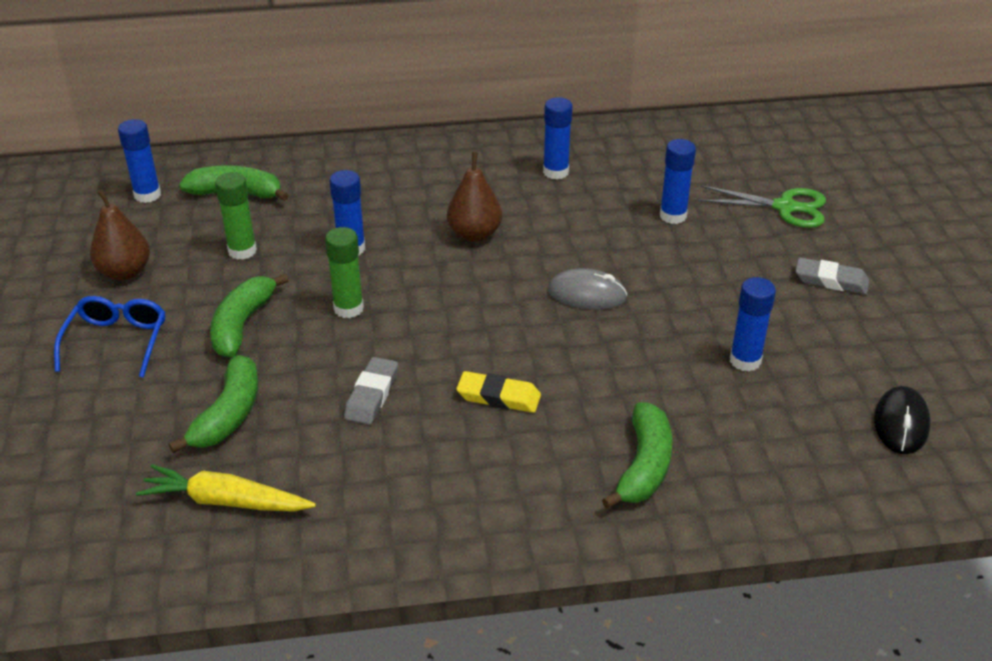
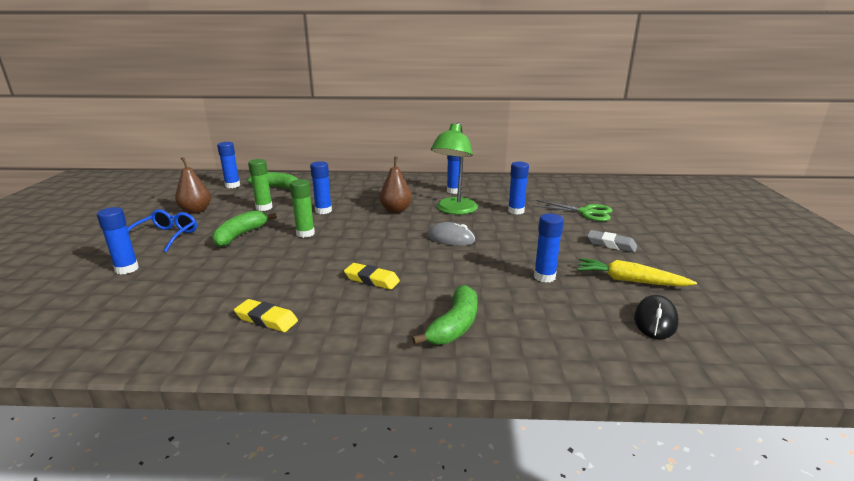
camera: 10 degrees right, 15 degrees down
(105, 421) = (127, 269): none -> blue glue stick
(225, 501) = (162, 315): yellow carrot -> yellow carrot (629, 280)
(228, 415) = (200, 273): green banana -> none
(371, 395) = (292, 271): grey eraser -> none
(382, 489) = (266, 319): none -> yellow eraser
(571, 224) = (454, 210): none -> green lamp

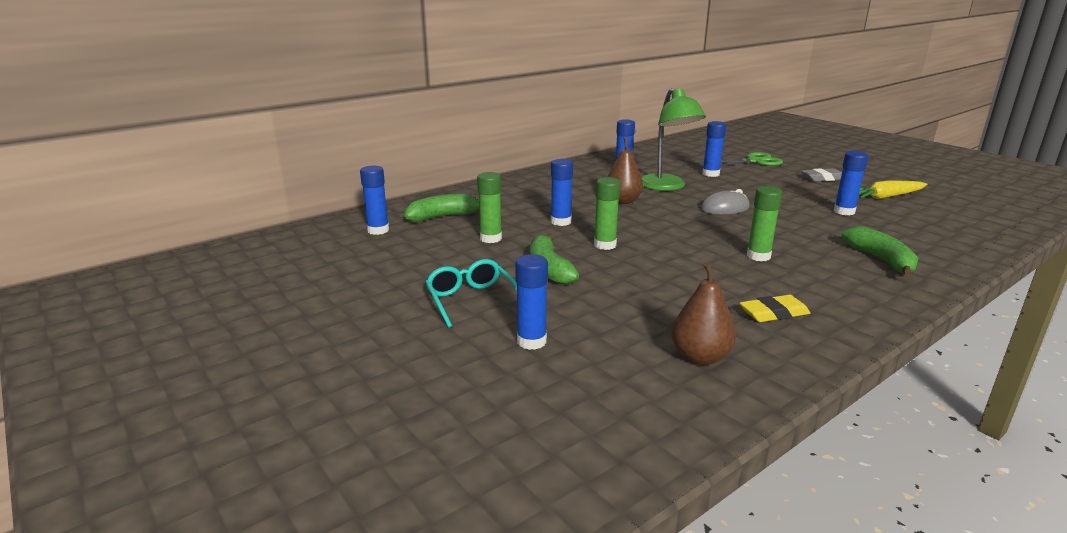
camera: 40 degrees left, 0 degrees up
(166, 236) = (471, 300): blue glasses -> turquoise glasses
(196, 211) = (420, 267): brown pear -> brown pear (700, 357)
(372, 280) = (758, 256): yellow eraser -> green glue stick
(655, 320) = (948, 214): black mouse -> none

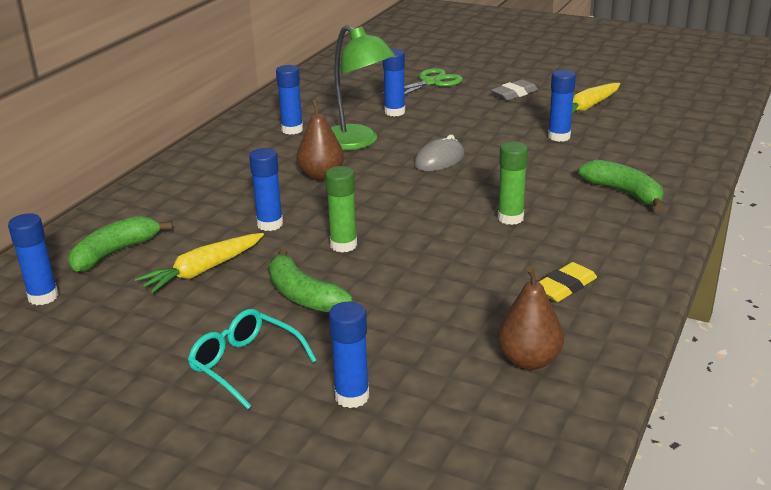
camera: 25 degrees left, 5 degrees up
(491, 238) = (202, 271): green glue stick -> yellow carrot

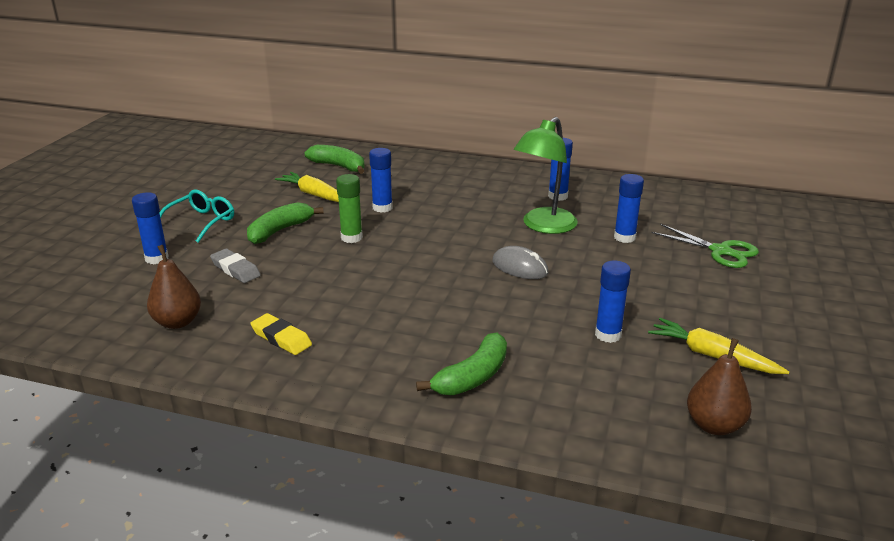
camera: 80 degrees right, 0 degrees up
(43, 297) = (287, 157): blue glue stick -> none
(321, 175) = (470, 217): brown pear -> brown pear (714, 425)
(510, 218) = (405, 309): green glue stick -> none
(514, 94) = (722, 303): grey eraser -> grey eraser (235, 269)

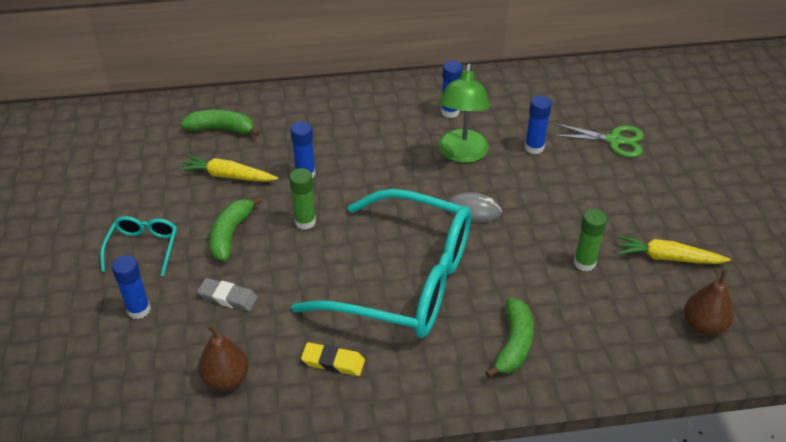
camera: 25 degrees left, 15 degrees up
(405, 300) = (405, 281): none -> turquoise glasses
(608, 335) = (584, 263): blue glue stick -> green glue stick

